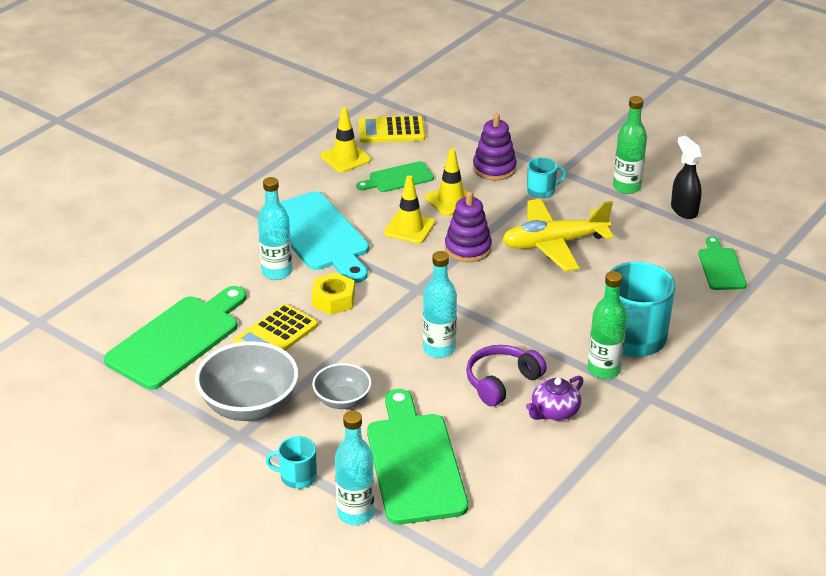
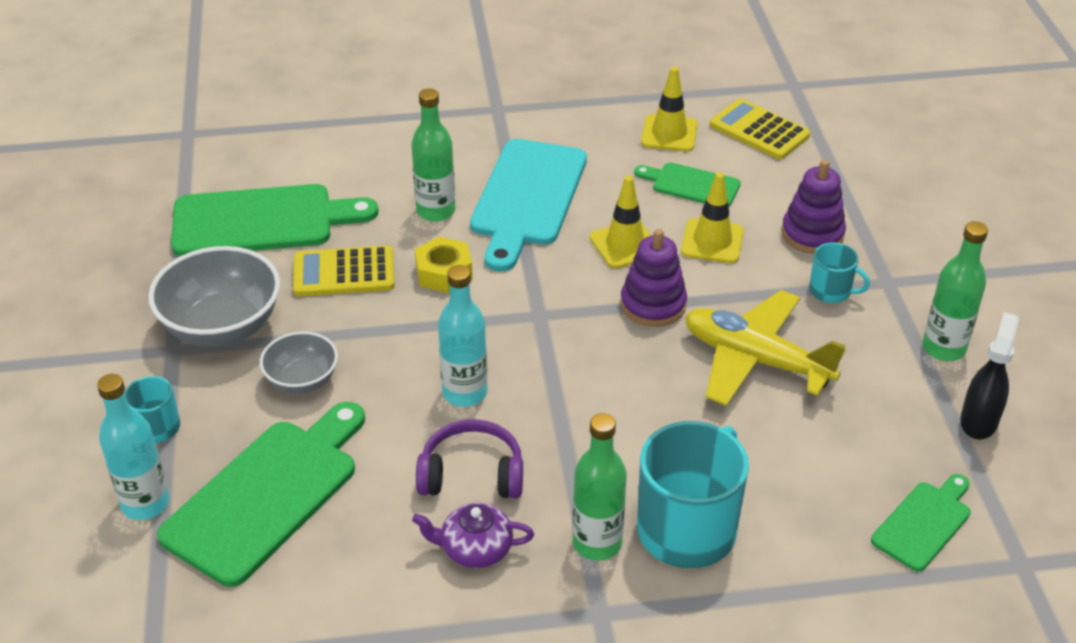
camera: 45 degrees right, 5 degrees up
(277, 272) = (436, 211): turquoise bottle -> green bottle

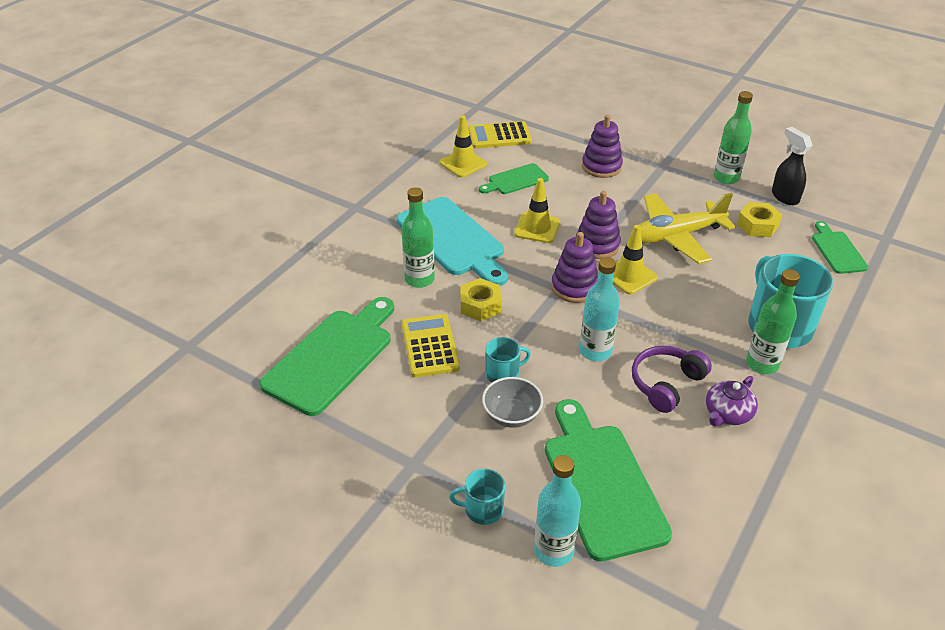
camera: 50 degrees left, 0 degrees up
(222, 326) = (417, 428): grey bowl -> none
(344, 272) = (430, 346): yellow calculator -> yellow calculator turned 135 degrees clockwise
(555, 324) = (574, 287): none -> purple stacking toy
(712, 241) = (569, 199): yellow traffic cone -> yellow traffic cone (629, 276)
(831, 291) = (650, 185): turquoise mug -> turquoise mug (503, 374)
(876, 422) = (757, 225): none -> yellow nut

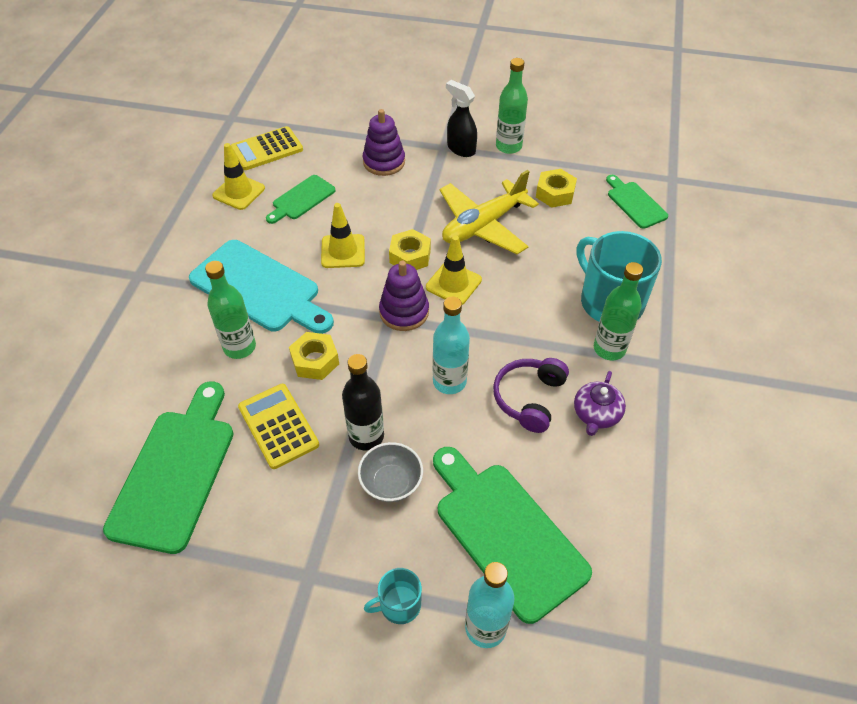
camera: 20 degrees left, 10 degrees up
(503, 374) = (366, 436): turquoise mug -> black bottle
(597, 245) = (410, 256): purple stacking toy -> yellow nut
(784, 197) = (569, 155): black spray bottle -> black spray bottle (461, 149)

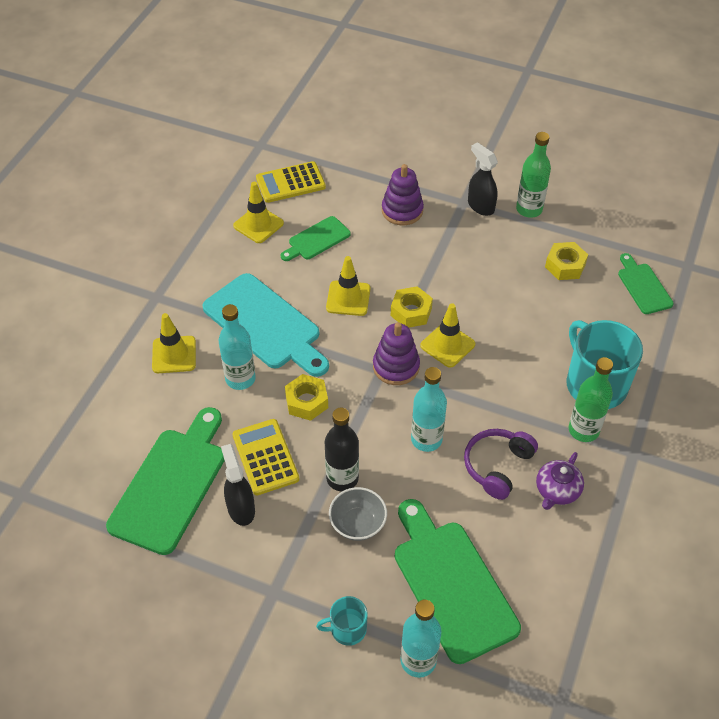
camera: 10 degrees right, 0 degrees up
(163, 332) = (174, 355): none -> yellow traffic cone
(239, 347) = (240, 379): green bottle -> turquoise bottle
(258, 486) = (241, 508): none -> black spray bottle
(483, 225) = (487, 290): yellow plane -> none

